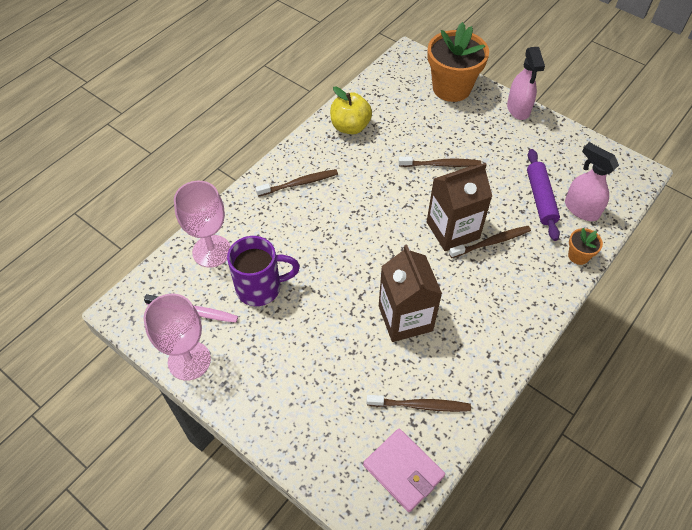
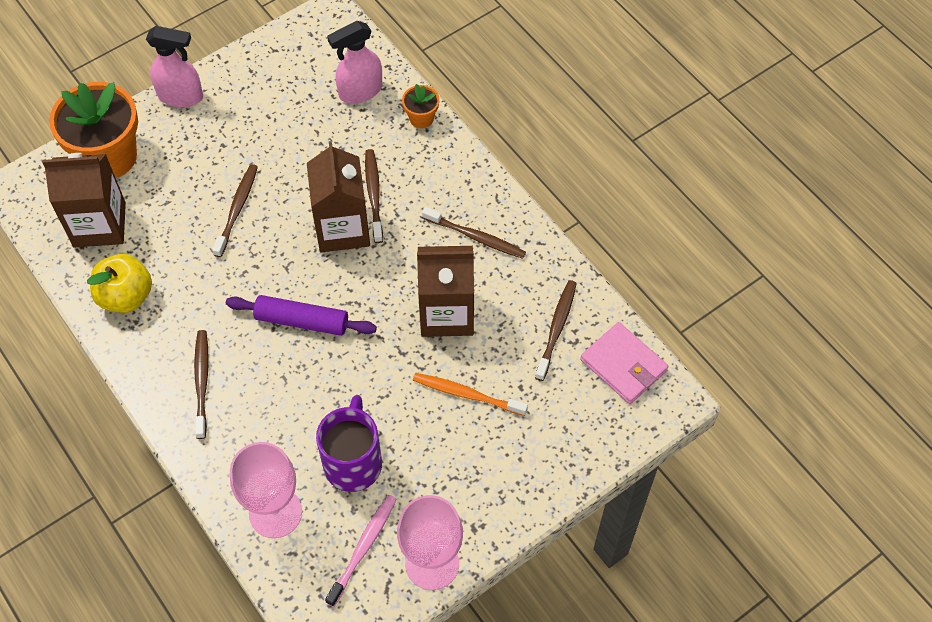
camera: 75 degrees left, 5 degrees up
(337, 350) = (466, 394): none -> orange toothbrush
(398, 98) = (99, 224): none -> brown carton
(403, 471) = (623, 365): pink wallet -> pink wallet turned 75 degrees clockwise
(484, 323) = (476, 237): none -> brown toothbrush
(540, 198) = (330, 124): purple rolling pin -> purple rolling pin (302, 321)

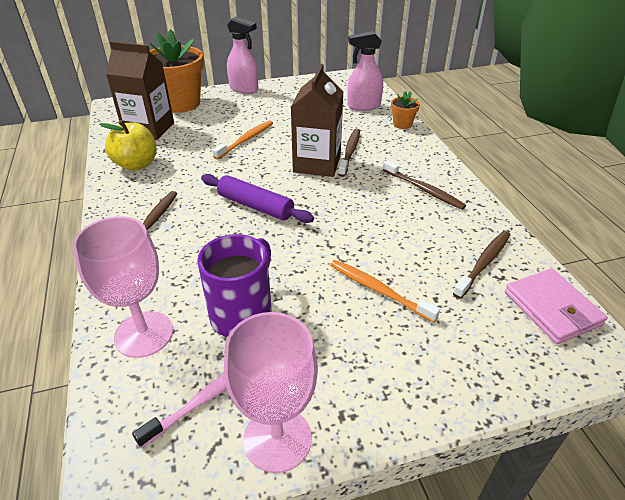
camera: 20 degrees right, 20 degrees down
(237, 209) = (246, 140): brown toothbrush -> orange toothbrush
(446, 313) = (381, 229): brown carton -> none

